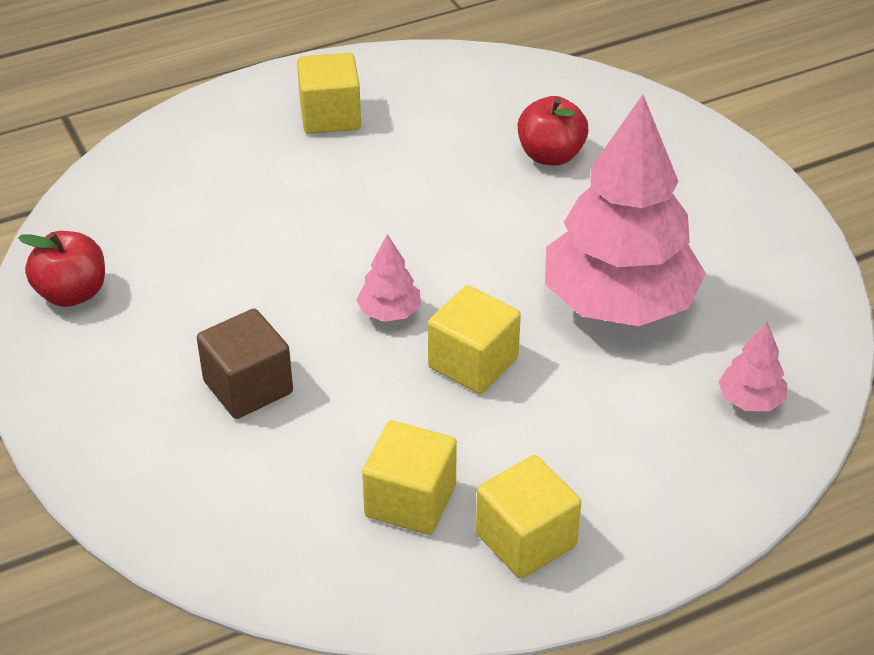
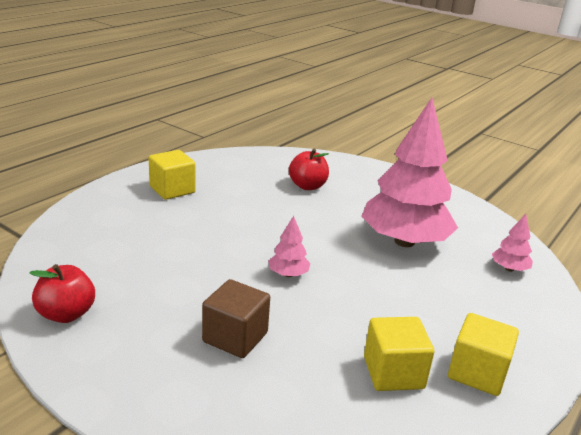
camera: 30 degrees left, 15 degrees down
(473, 363) = (358, 288): yellow cube -> none

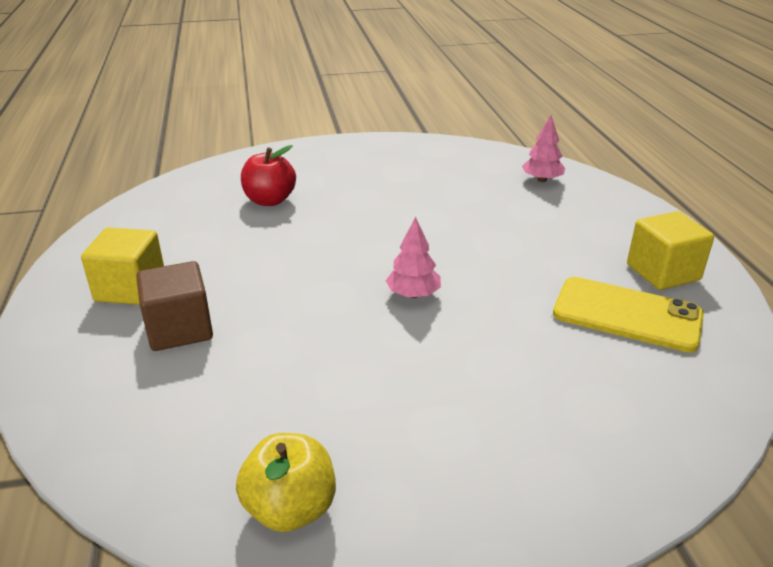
camera: 45 degrees left, 5 degrees up
(66, 314) = (290, 508): red apple -> yellow apple
(235, 337) = (483, 384): brown cube -> brown cube (179, 329)
(393, 372) = (627, 314): yellow cube -> yellow phone
(404, 241) = (441, 203): pink tree -> none

